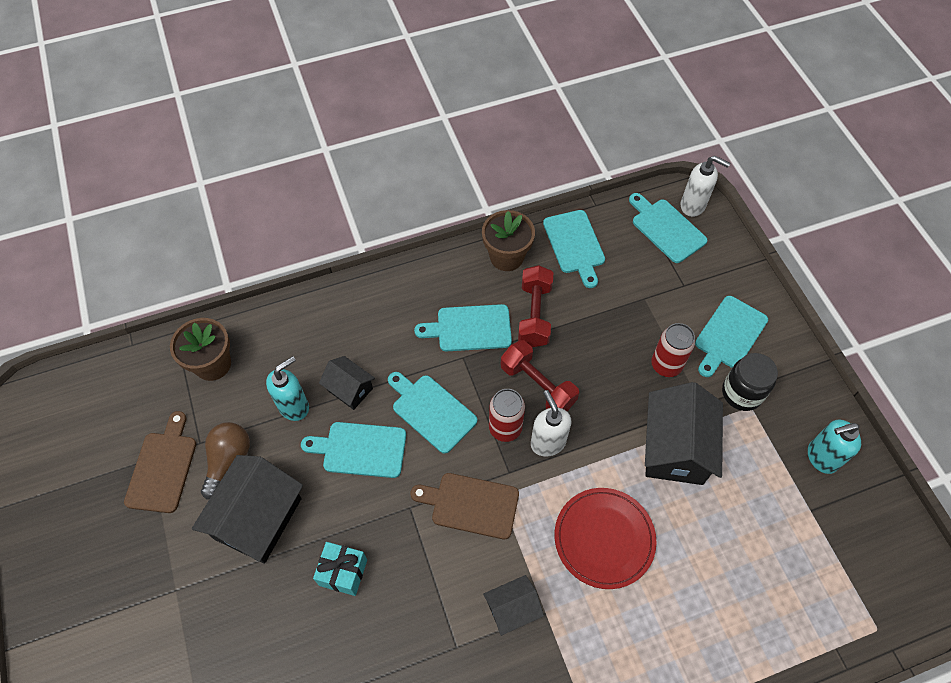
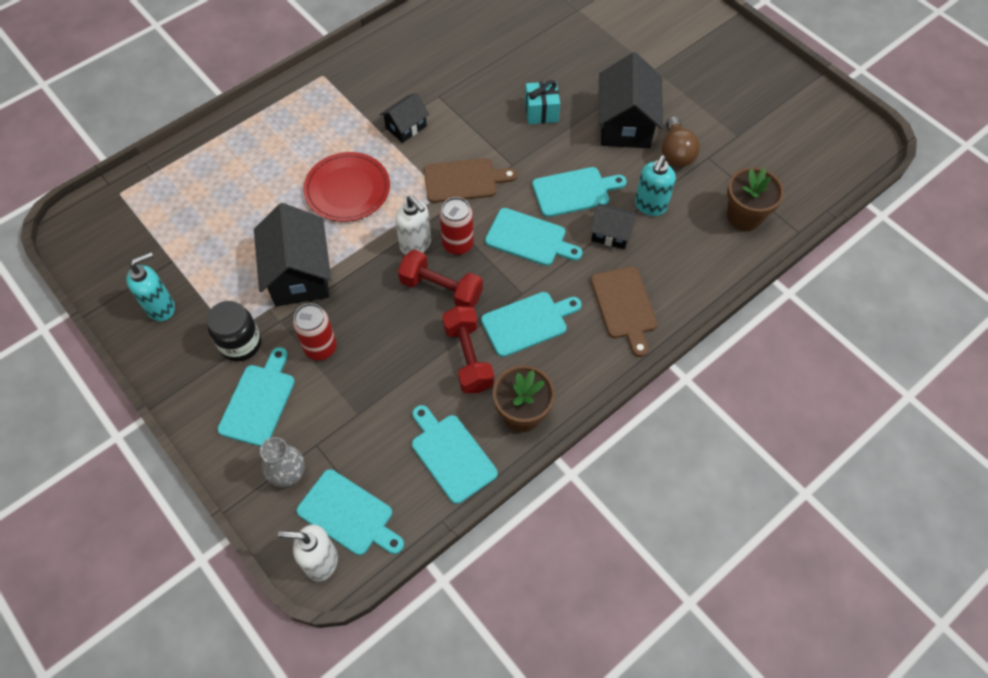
camera: 160 degrees right, 0 degrees up
(162, 468) = (723, 133): brown cutting board -> brown cutting board (624, 306)
(709, 269) = (289, 475): none -> grey vase

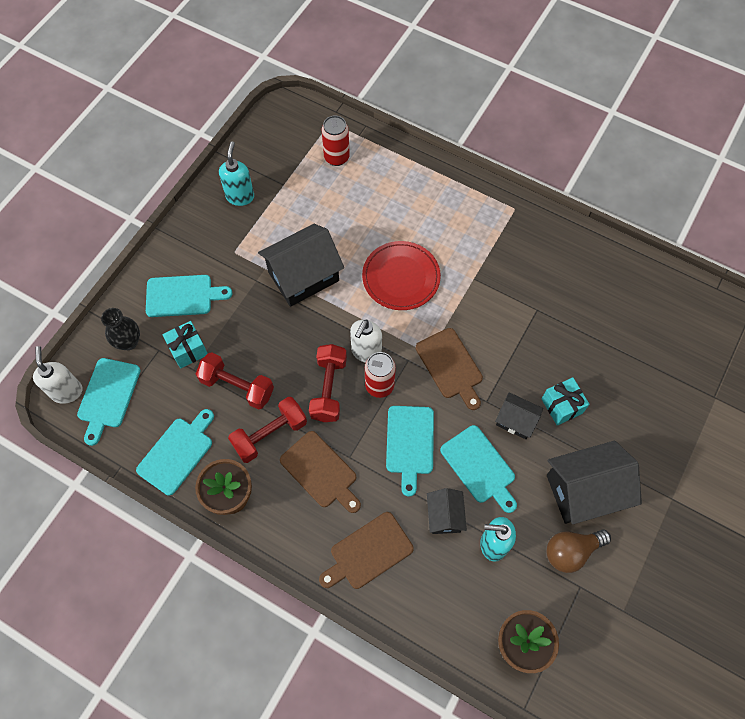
camera: 70 degrees right, 5 degrees up
(161, 307) = (240, 196): turquoise soap dispenser -> turquoise soap dispenser turned 120 degrees counterclockwise
(241, 344) = (227, 262): black jar -> none
(289, 475) = (128, 342): grey vase -> black vase
(320, 348) = (242, 319): red can -> red can (336, 157)
(331, 412) = (188, 350): none -> turquoise gift
(399, 374) = (237, 386): none -> red dumbbell
(406, 127) = (488, 296): black house -> black house (516, 421)
(527, 323) = (321, 471): turquoise cutting board -> brown cutting board

